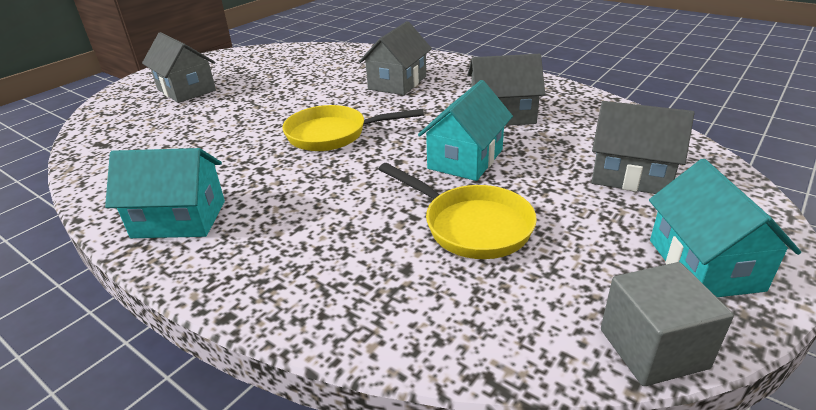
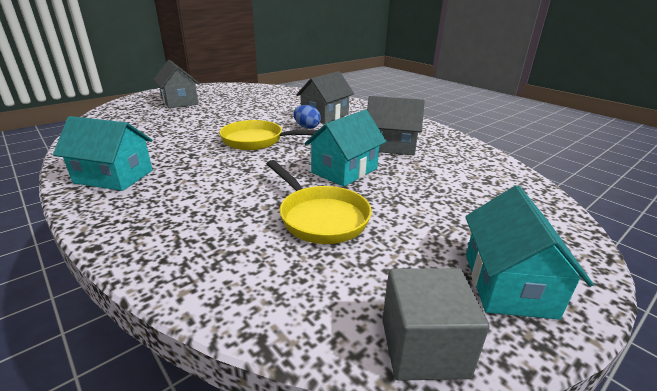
camera: 10 degrees right, 5 degrees down
(384, 104) = (307, 127): none -> blue egg
(631, 175) = (474, 202): grey house -> none

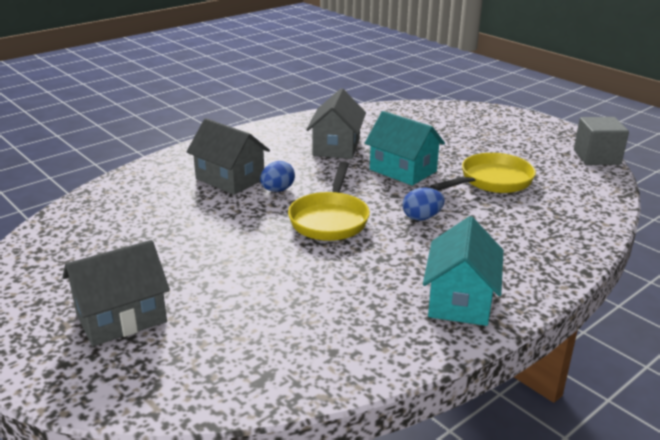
camera: 90 degrees left, 0 degrees up
(247, 172) = (422, 217): none -> blue egg
(508, 284) = (535, 132): turquoise house -> none

